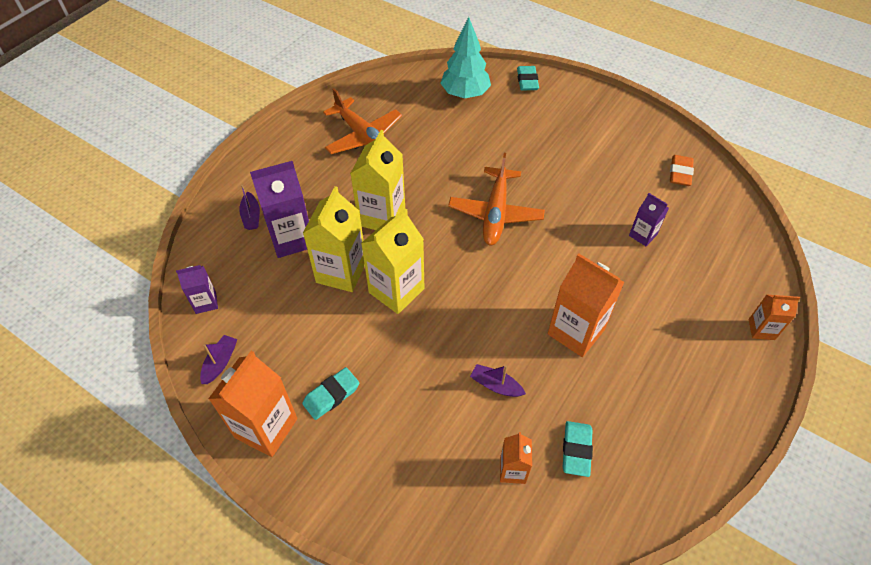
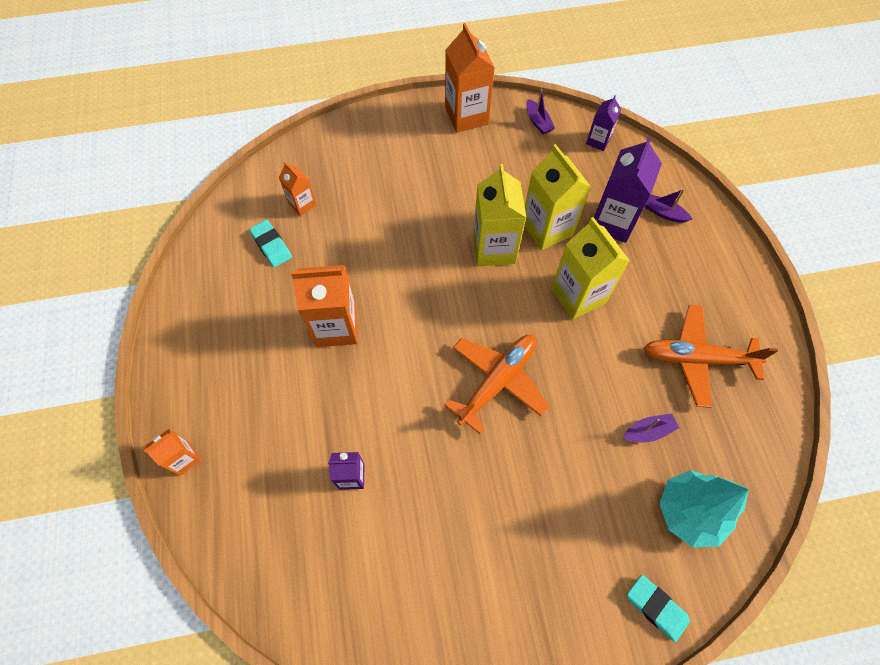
camera: 135 degrees right, 10 degrees up
(331, 395) = (452, 157): turquoise eraser -> none
(495, 213) = (497, 381): orange plane -> orange plane turned 75 degrees clockwise
(496, 385) = (358, 243): purple boat -> purple boat (648, 431)
(680, 173) = (371, 609): orange eraser -> none

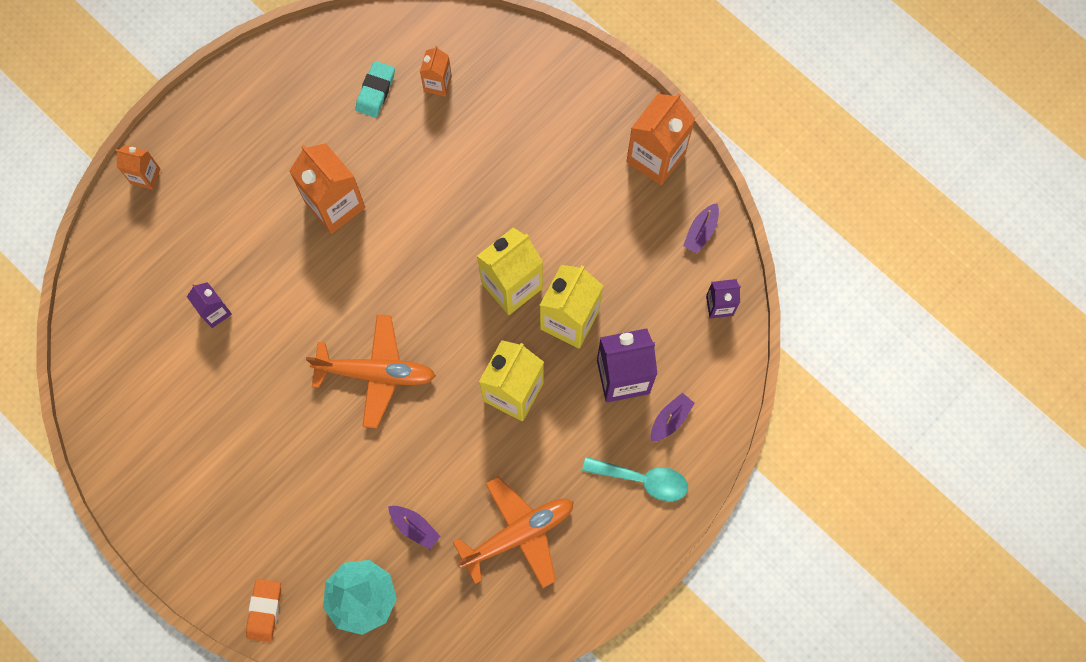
camera: 55 degrees right, 10 degrees up
(656, 608) = (264, 610): turquoise eraser -> orange eraser
(663, 213) = (670, 419): purple boat -> purple boat turned 45 degrees clockwise
(697, 359) = (518, 534): orange plane -> orange plane turned 90 degrees clockwise
(700, 254) = (643, 480): none -> turquoise spoon

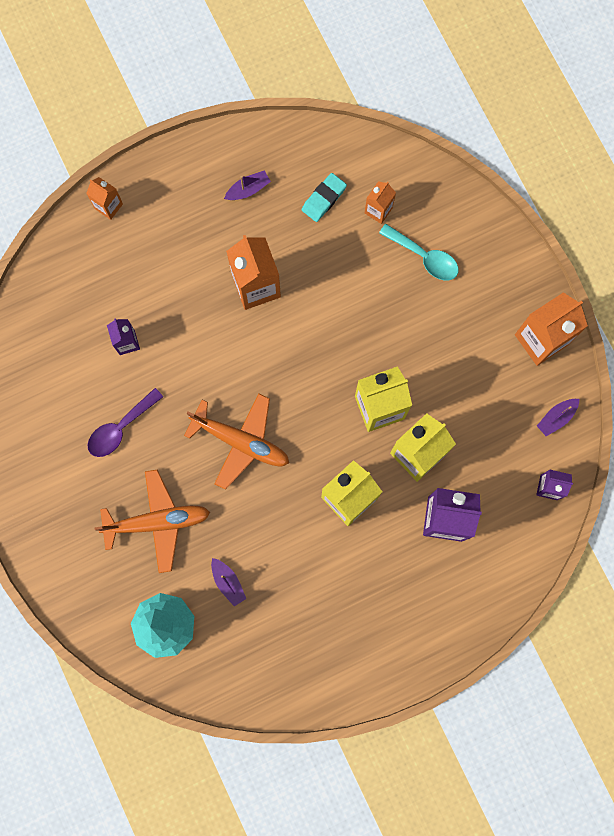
camera: 20 degrees right, 5 degrees up
(239, 405) = (120, 428): none -> purple spoon
(264, 610) = (83, 606): orange eraser -> none
(518, 534) = (311, 619): orange plane -> orange plane (157, 522)
(643, 480) = (430, 612): turquoise spoon -> turquoise spoon (424, 257)
(670, 419) = (471, 569): purple boat -> purple boat (248, 189)

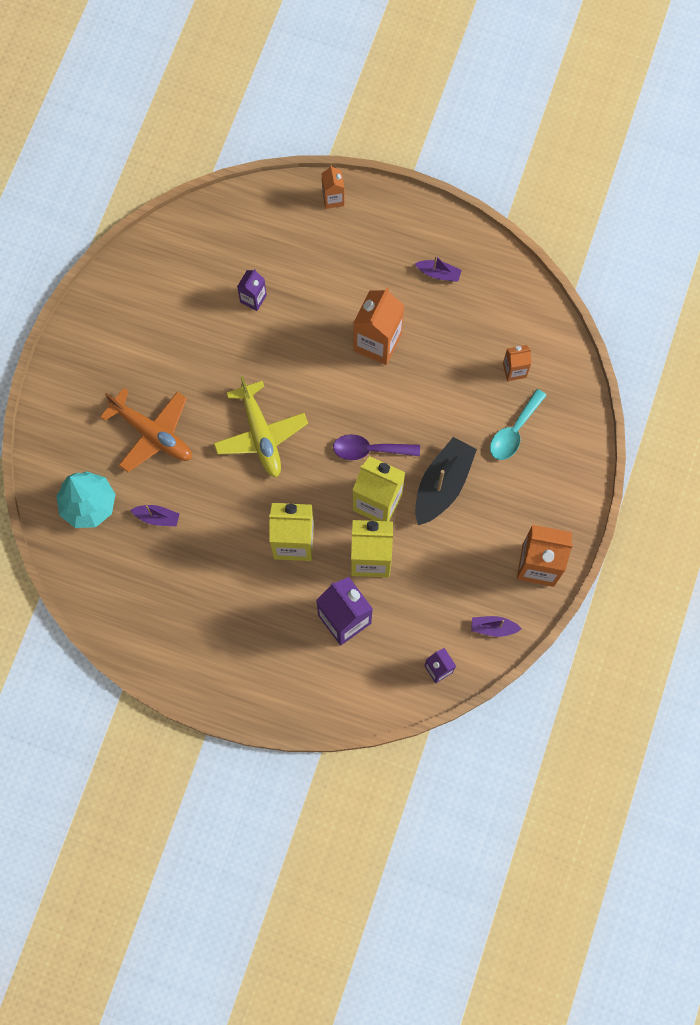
camera: 45 degrees right, 5 degrees down
(120, 428) = (191, 350): purple spoon -> purple spoon (369, 450)
(228, 582) = (157, 517): purple boat -> purple boat turned 90 degrees counterclockwise
(241, 441) = (261, 435): orange plane -> yellow plane
(324, 199) = (484, 327): turquoise eraser -> none
(413, 348) = (442, 485): none -> black boat
(424, 257) = (514, 431): turquoise spoon -> turquoise spoon turned 45 degrees clockwise

